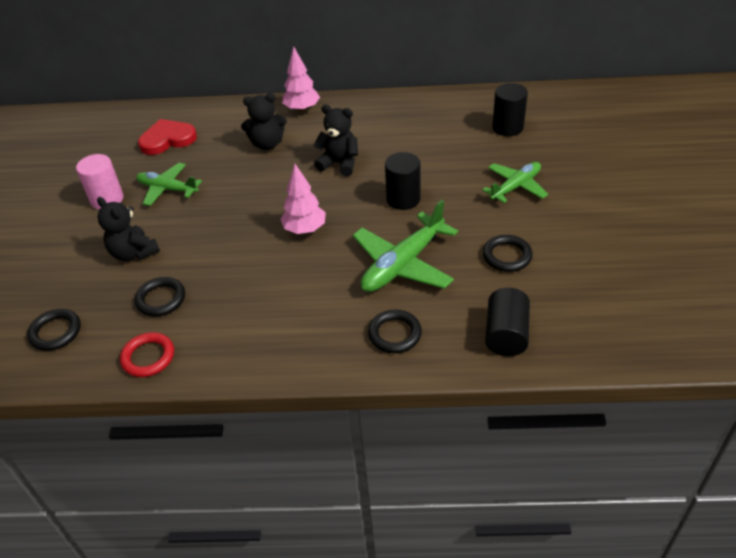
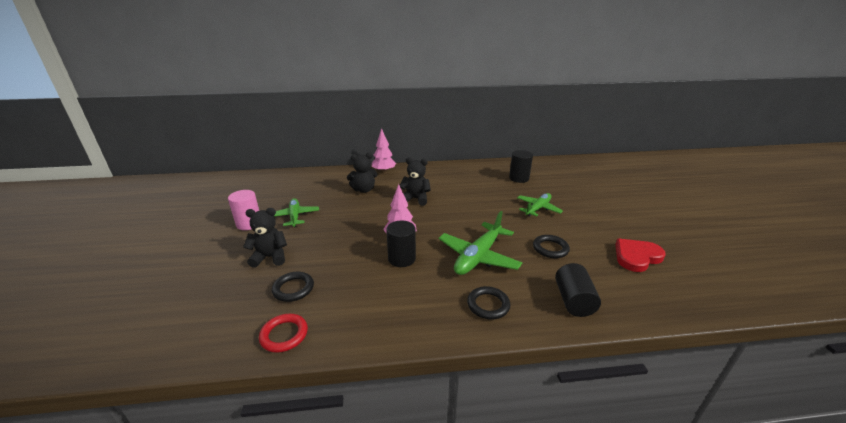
camera: 10 degrees left, 15 degrees down
(55, 332) = (200, 319): black ring -> none
(134, 253) = (270, 257): black teddy bear -> black teddy bear turned 135 degrees clockwise
(167, 139) = (293, 189): red heart -> red heart (636, 257)
(167, 189) = (295, 216): green plane -> green plane turned 60 degrees clockwise
(403, 199) = (465, 217): black cylinder -> black cylinder (402, 259)

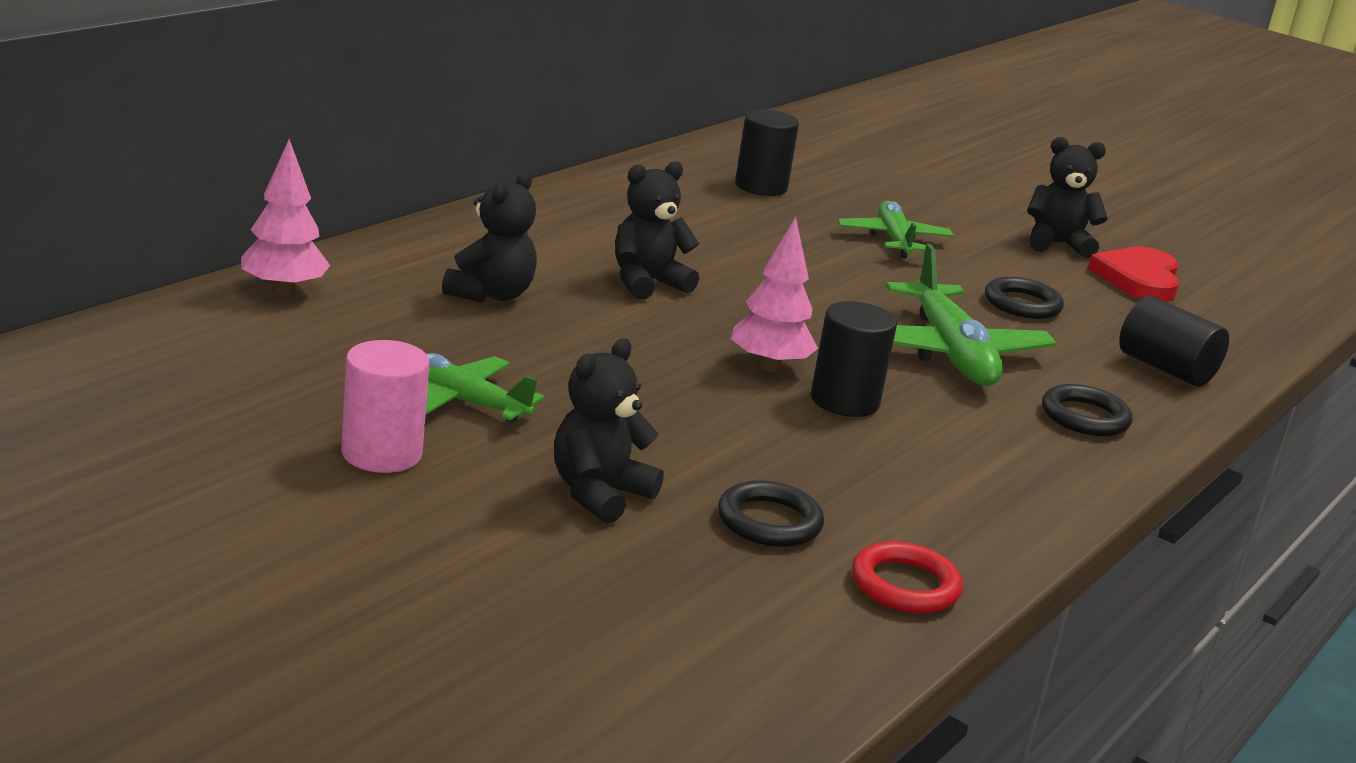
camera: 50 degrees left, 5 degrees down
(384, 171) = (445, 239): pink tree -> pink tree (283, 291)
(617, 230) = (1056, 244): none -> black teddy bear

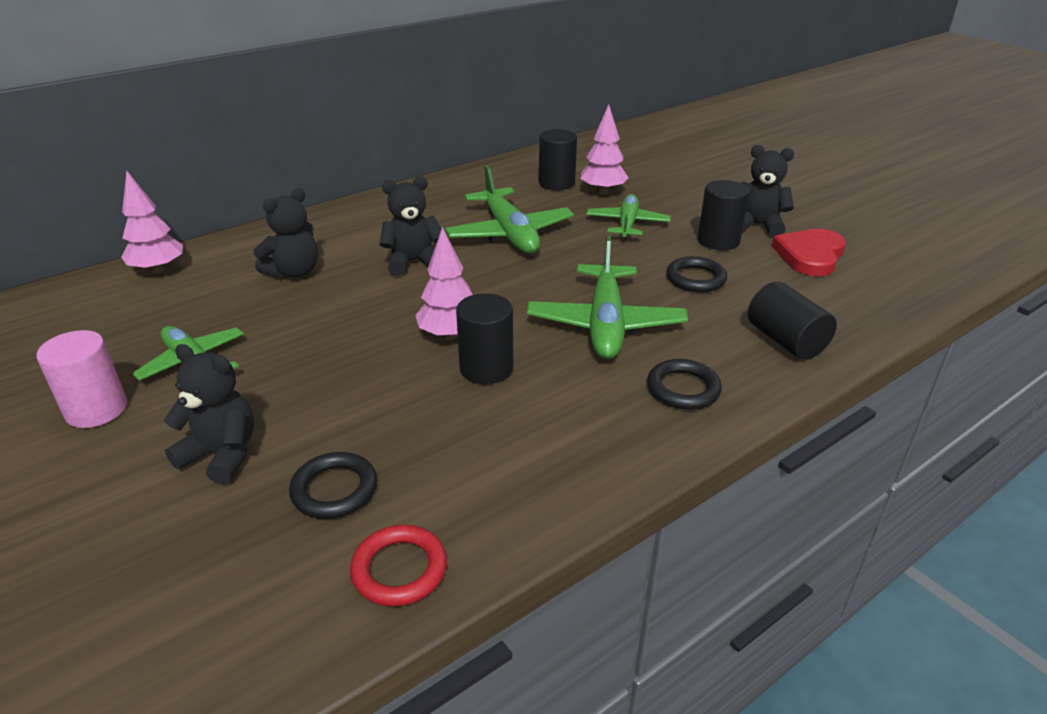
camera: 20 degrees right, 10 degrees up
(599, 494) = (221, 454): black teddy bear -> black teddy bear turned 60 degrees clockwise
(748, 250) = (509, 234): none -> green plane
(832, 199) = (603, 191): none -> pink tree
(1021, 261) = (718, 241): none -> black cylinder

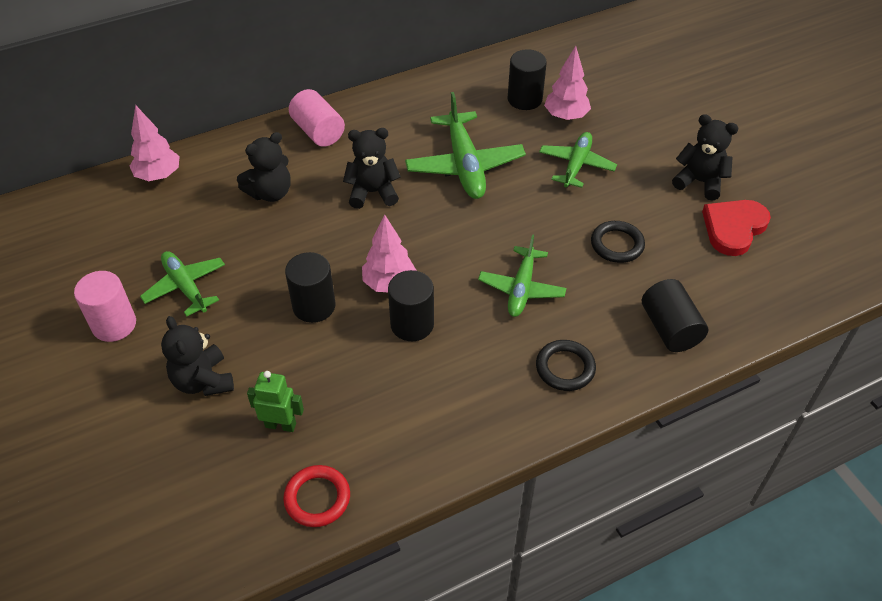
camera: 10 degrees right, 15 degrees up
(221, 454) = (203, 381): black teddy bear -> black teddy bear turned 150 degrees counterclockwise
(334, 490) = (280, 425): black ring -> green robot
(343, 221) = (318, 131): none -> pink cylinder
(605, 324) = (521, 289): green plane -> green plane, size x0.65
(718, 241) = (654, 198): black cylinder -> black cylinder (314, 306)

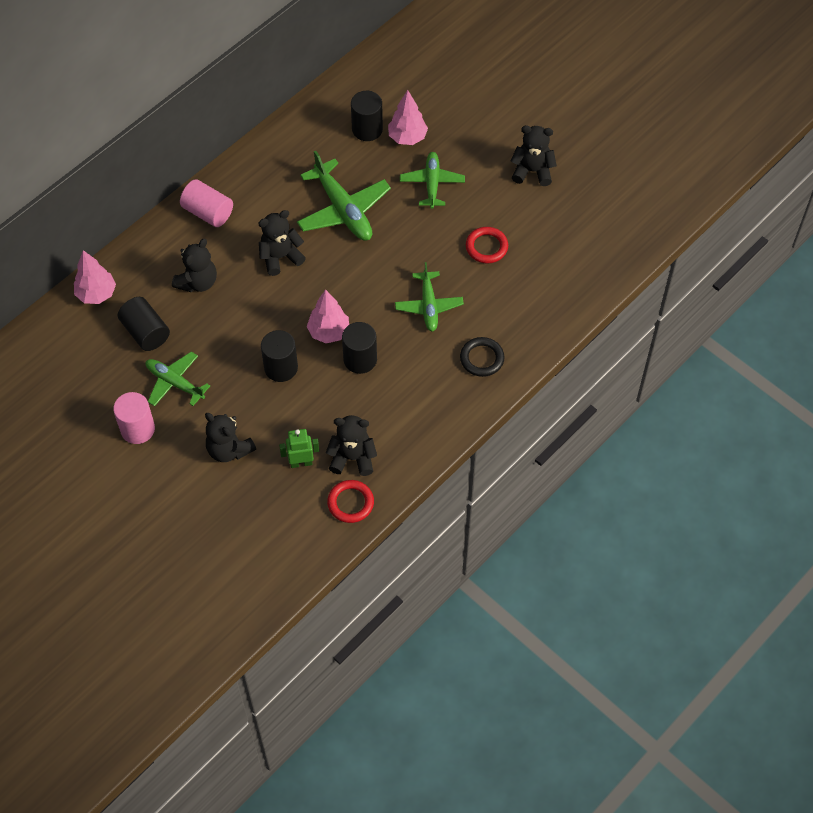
camera: 20 degrees left, 10 degrees up
(347, 439) = (352, 458): none -> black teddy bear
(617, 244) = (486, 247): black ring -> red ring
(669, 328) = (545, 305): black cylinder -> black cylinder (145, 332)
(733, 228) = (568, 206): red heart -> none

